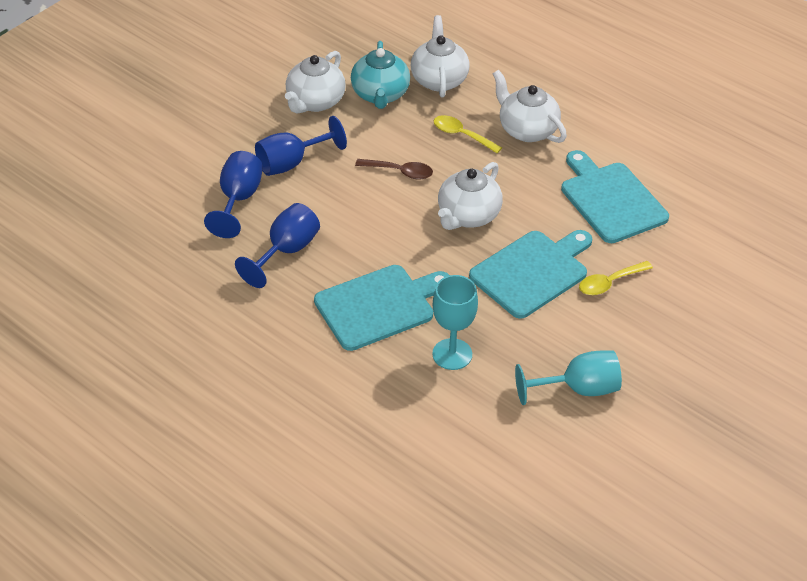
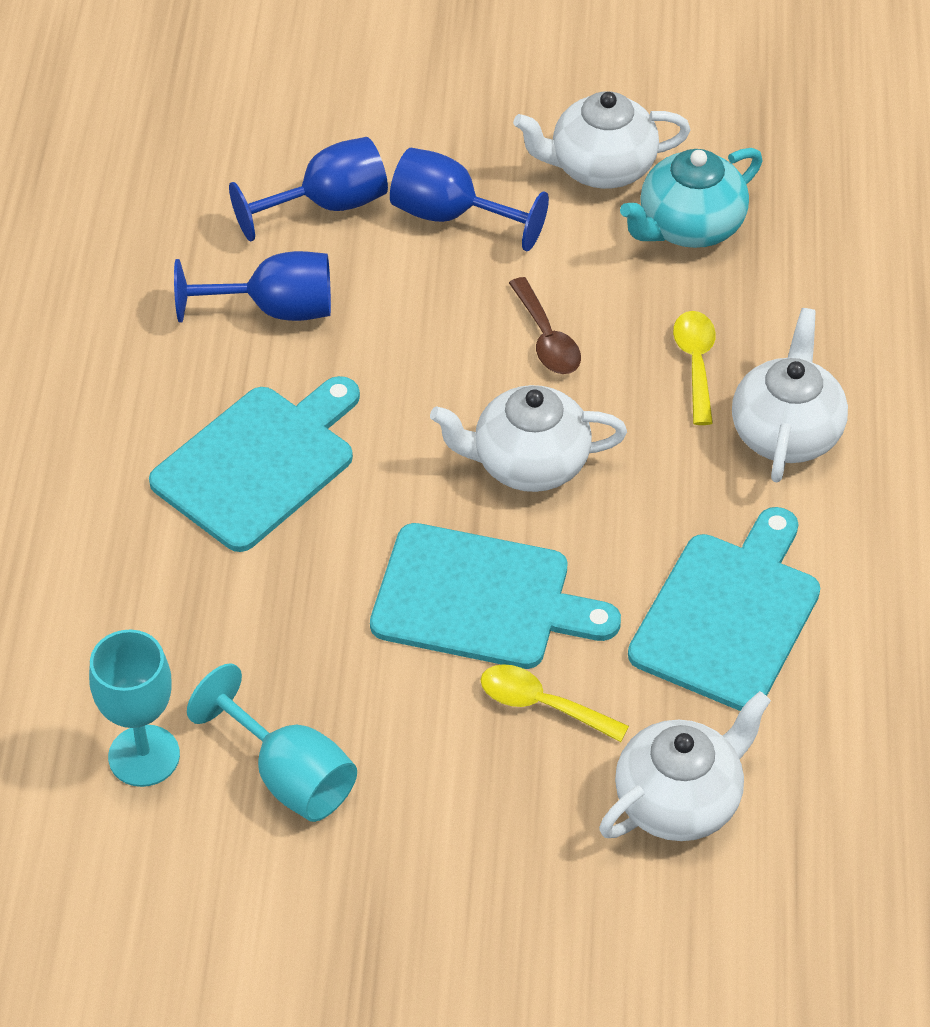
camera: 55 degrees right, 5 degrees up
(379, 306) = (259, 463): turquoise cutting board -> turquoise cutting board turned 75 degrees counterclockwise
(439, 79) = (793, 271): white teapot -> white teapot (680, 800)
(452, 354) = (236, 593): turquoise goblet -> turquoise goblet (144, 756)

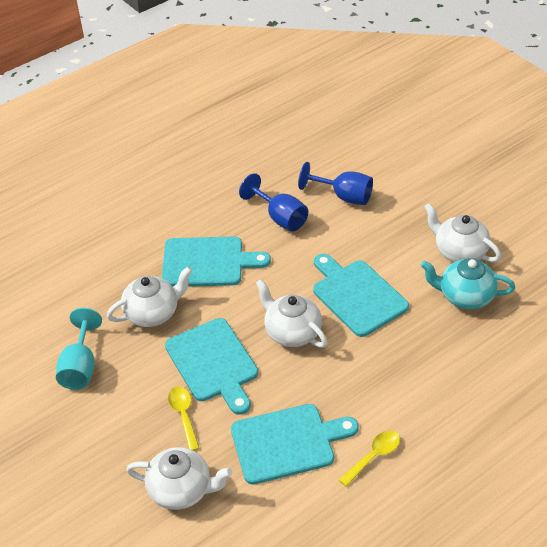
camera: 50 degrees right, 5 degrees down
(144, 756) = (51, 323): turquoise goblet -> none
(451, 215) = (381, 229): blue goblet -> none
(547, 339) = (357, 295): brown spoon -> turquoise cutting board
(695, 363) = (399, 346): yellow spoon -> yellow spoon (374, 456)
(786, 432) = (399, 397): white teapot -> white teapot (153, 313)

